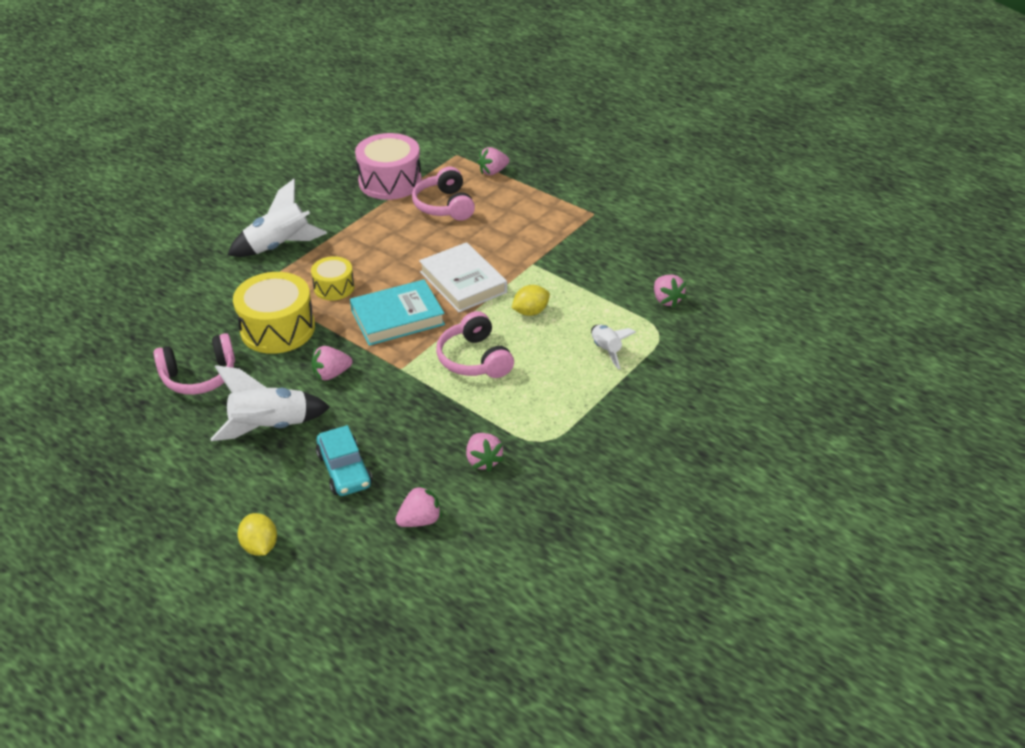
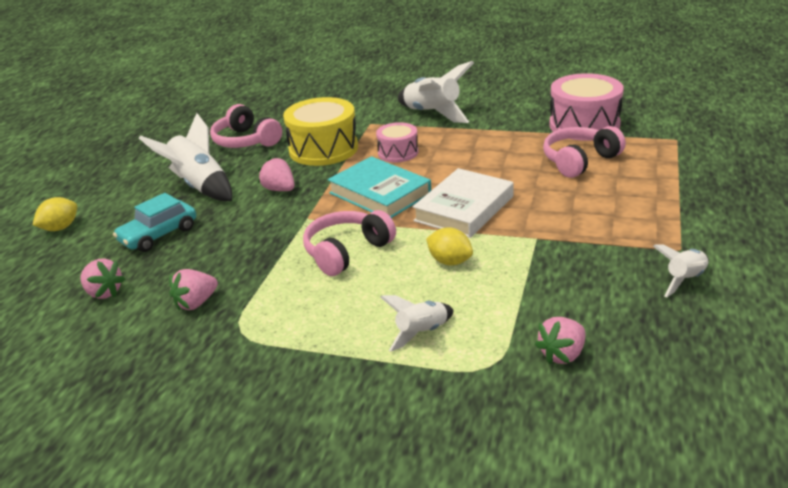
camera: 70 degrees right, 10 degrees down
(334, 287) = (398, 152): yellow drum -> pink drum
(493, 172) = (675, 166): pink strawberry -> none
(627, 226) = (684, 280): none -> white rocket

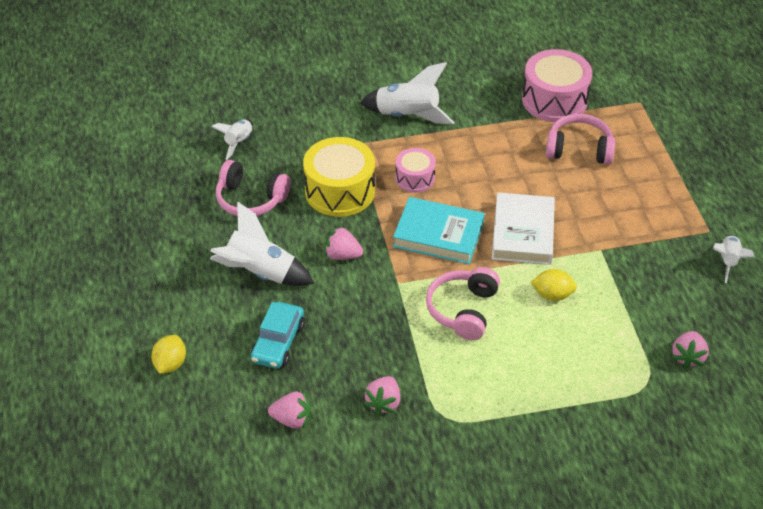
camera: 30 degrees left, 15 degrees up
(421, 333) = (581, 371): white rocket -> white rocket (238, 143)
(579, 161) = (579, 149): pink headphones -> pink headphones turned 75 degrees clockwise

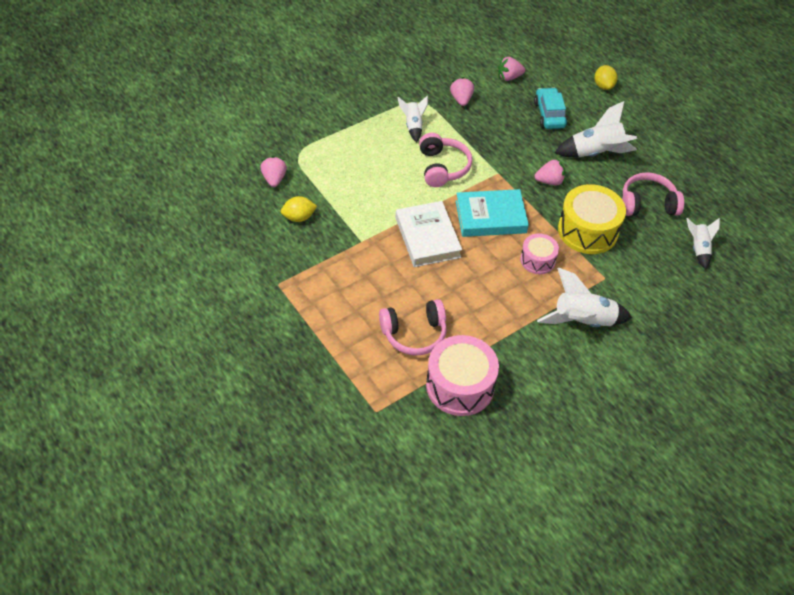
camera: 155 degrees right, 5 degrees up
(552, 295) = (384, 195): yellow lemon -> yellow lemon (299, 217)
(728, 261) = (257, 261): white rocket -> white rocket (413, 126)

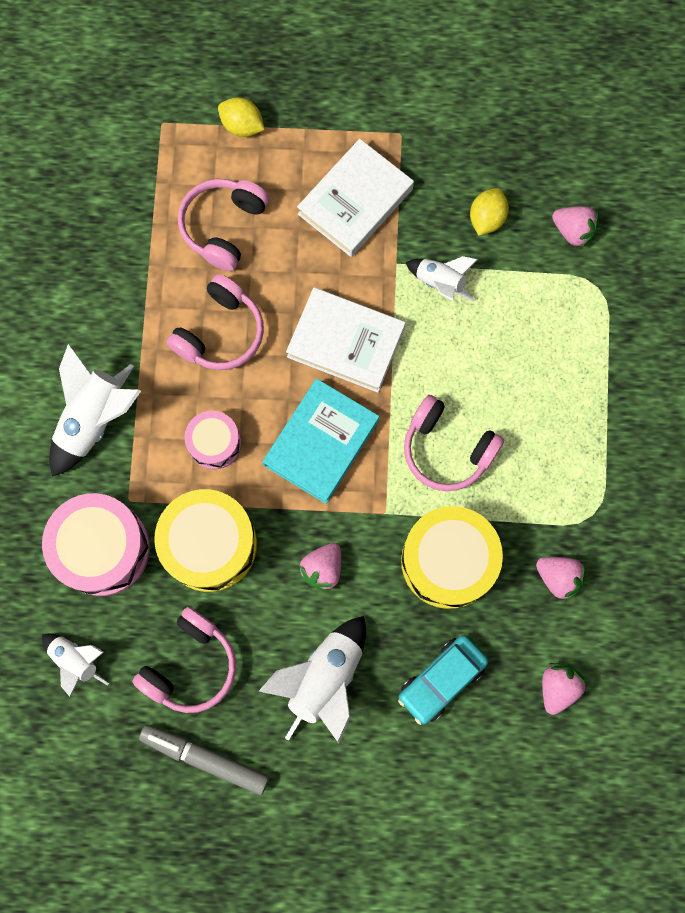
camera: 130 degrees right, 25 degrees up
(341, 280) = (355, 202): none -> white book
(413, 126) = (550, 470): white rocket -> white rocket (440, 283)
(460, 386) = (124, 224): pink drum -> pink drum (103, 549)
(477, 295) = (220, 332): none -> pink headphones
(495, 139) = (448, 561): none -> yellow drum
(549, 114) = (441, 679): turquoise car -> turquoise car turned 105 degrees clockwise
(603, 86) = (442, 818): yellow lemon -> yellow lemon (242, 126)
(677, 174) = (205, 758): none -> grey marker

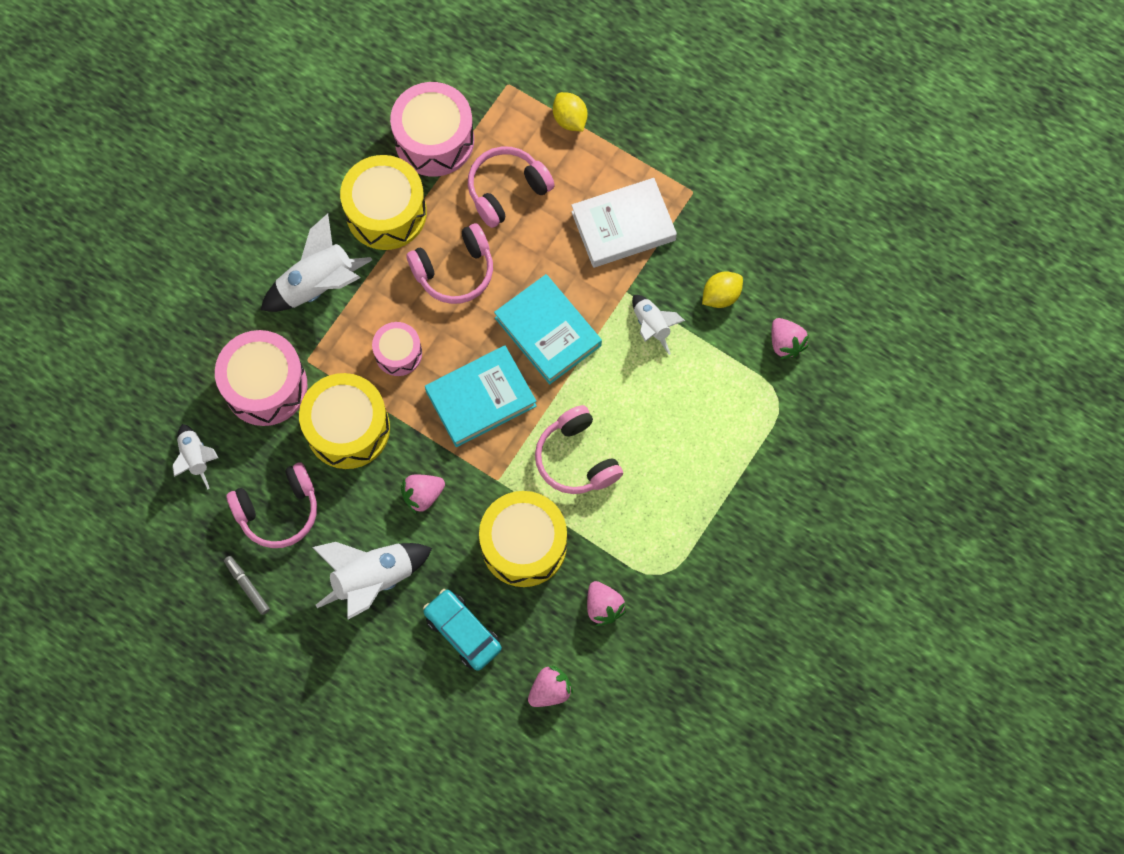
camera: 30 degrees right, 5 degrees down
(118, 311) = (386, 212): none -> yellow drum
(123, 215) = (434, 140): none -> pink drum
(205, 758) = (247, 586): grey marker -> grey marker, size x0.58
(346, 342) = (548, 331): white book -> turquoise book
(441, 679) = (463, 632): turquoise car -> turquoise car turned 60 degrees clockwise

